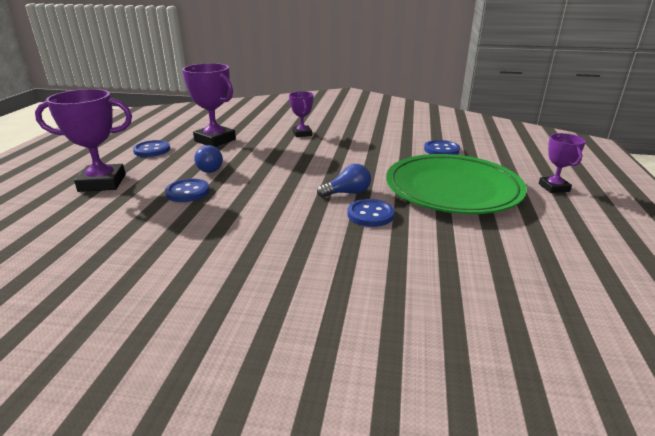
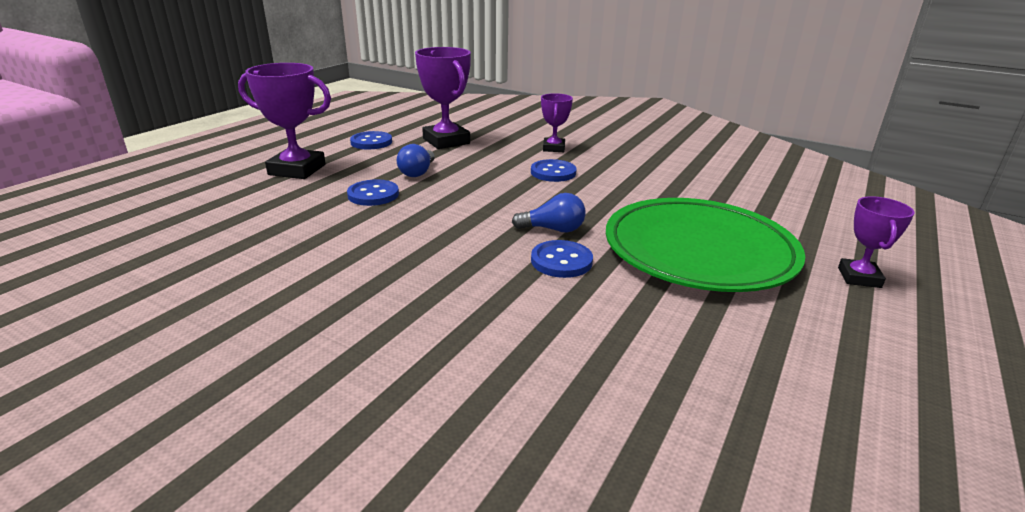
camera: 20 degrees right, 0 degrees up
(441, 150) = (725, 196): blue button -> blue button (553, 172)

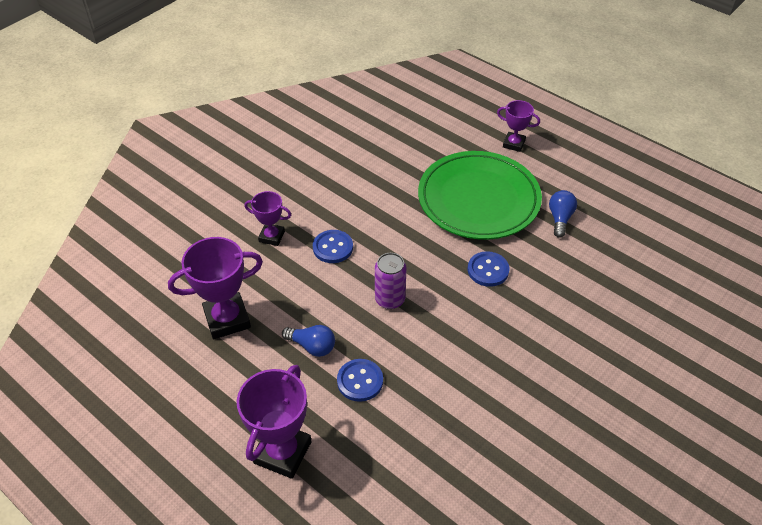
camera: 80 degrees left, 20 degrees up
(371, 142) = (211, 388): blue button -> none
(488, 203) = (390, 299): none -> purple can
(553, 229) = (441, 266): blue light bulb -> blue light bulb (560, 218)

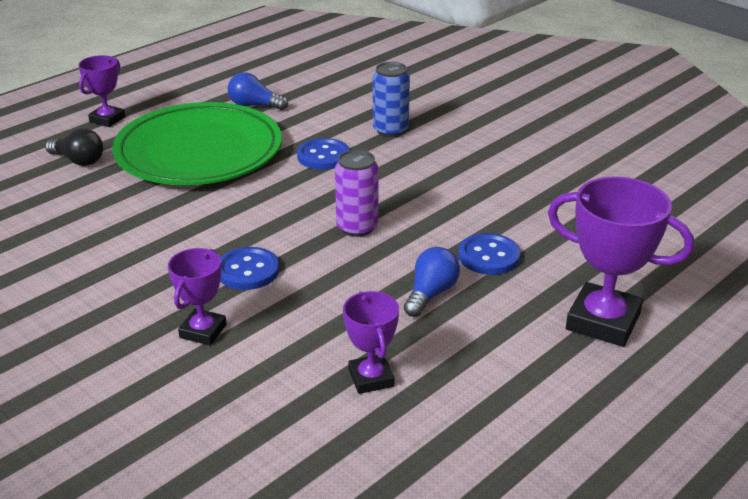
camera: 85 degrees left, 15 degrees down
(227, 319) = (371, 378): purple trophy -> purple trophy, size x0.58
(453, 143) = (79, 161): none -> black light bulb
(542, 310) = (390, 130): none -> blue can

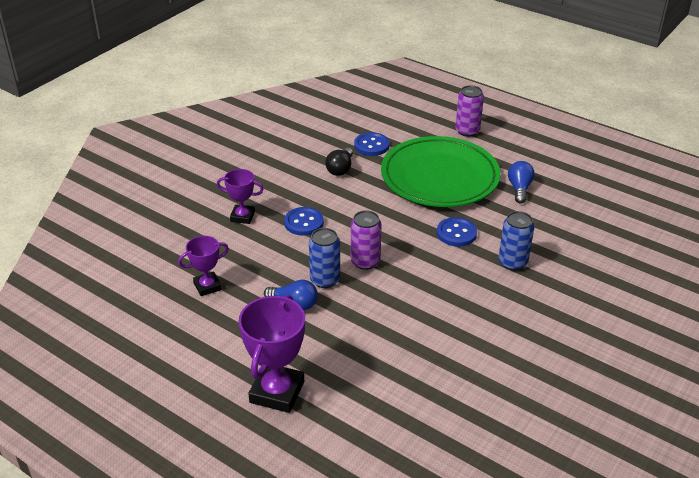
camera: 80 degrees right, 5 degrees up
(79, 161) = (409, 133): black light bulb -> black light bulb (340, 169)
(107, 119) = (467, 131): purple trophy -> purple can
(386, 263) = (325, 280): none -> blue can
(489, 256) = (345, 329): blue button -> blue button (371, 145)

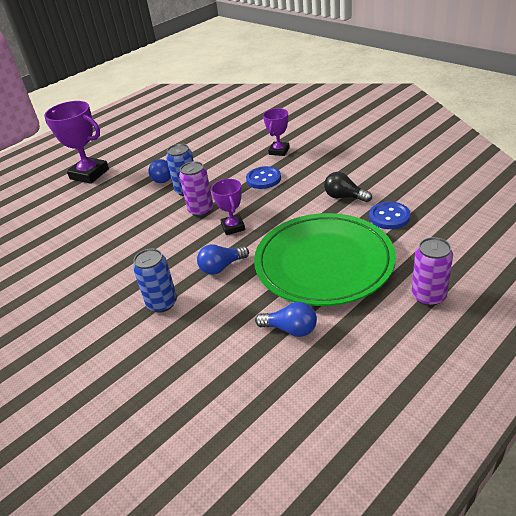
camera: 105 degrees right, 0 degrees up
(207, 286) = (202, 143): purple trophy -> purple trophy (233, 227)
(456, 233) = (221, 267): blue button -> blue light bulb

